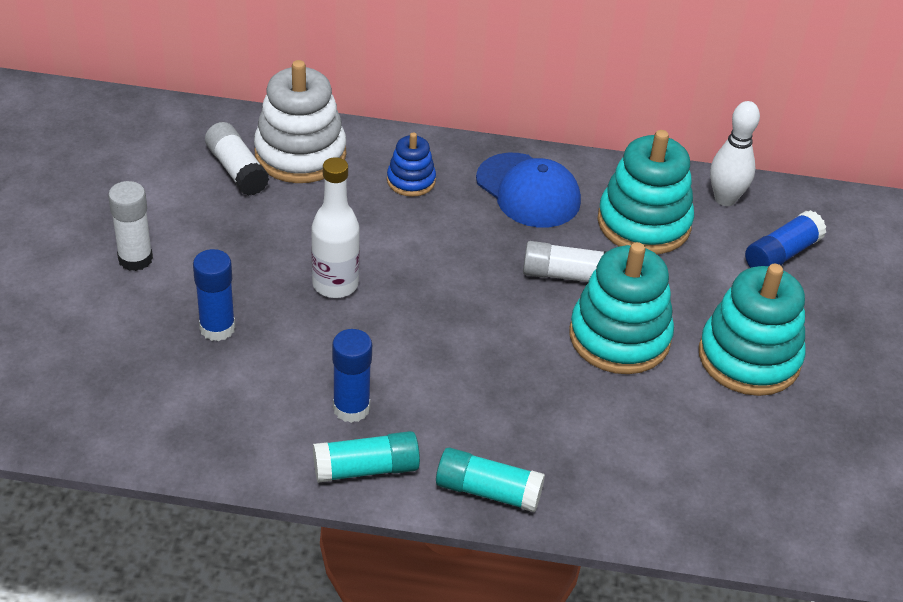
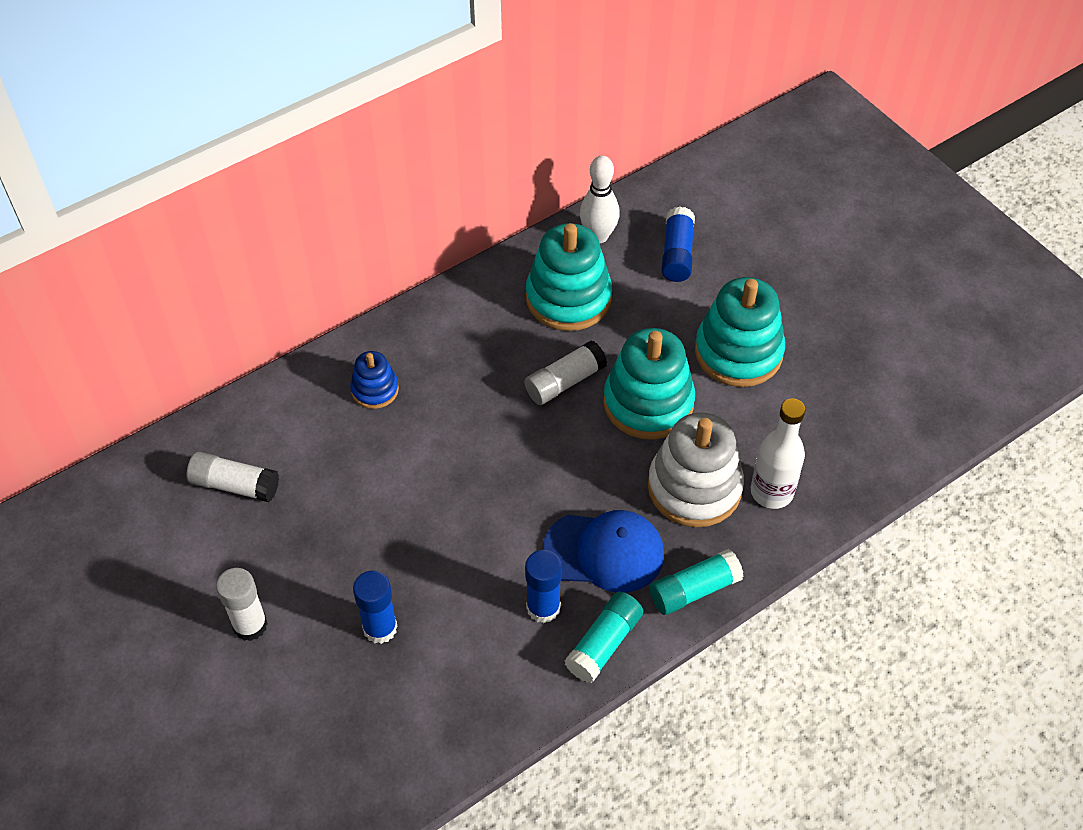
camera: 40 degrees left, 10 degrees up
(300, 154) = (267, 432): white stacking toy -> white stacking toy (694, 487)
(335, 284) = (421, 521): white bottle -> white bottle (771, 492)
(528, 191) = (465, 333): blue cap -> blue cap (604, 552)

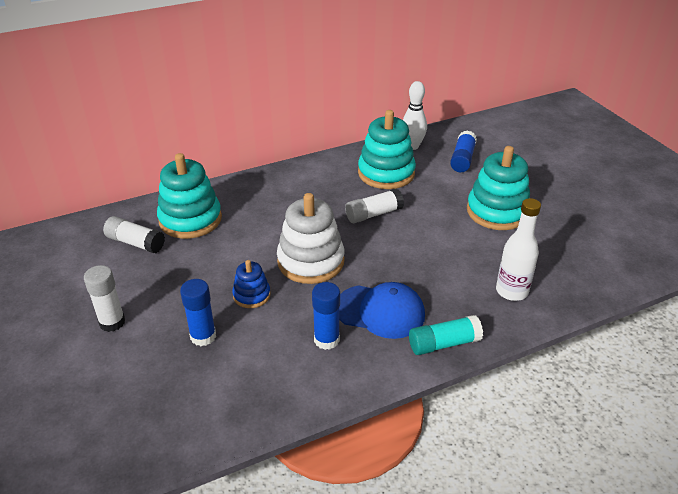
camera: 10 degrees right, 15 degrees down
(375, 390) = (246, 204): blue stacking toy -> blue stacking toy (251, 295)
(604, 643) = (367, 369): turquoise glue stick -> none
(648, 403) = (429, 231): turquoise stacking toy -> turquoise stacking toy (190, 219)
(694, 487) = (454, 282): white stacking toy -> white stacking toy (311, 261)

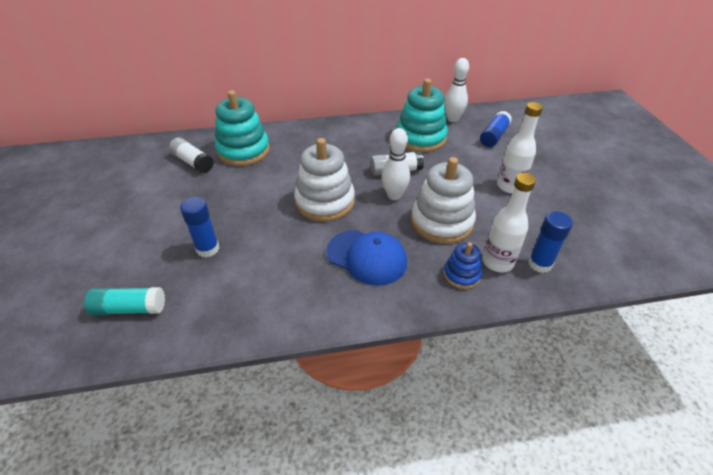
camera: 15 degrees right, 5 degrees up
(112, 322) = (144, 223): white glue stick -> none
(251, 295) = (263, 221): blue stacking toy -> blue stacking toy (461, 275)
(326, 340) = (309, 273): blue glue stick -> blue glue stick (540, 264)
(382, 241) = (394, 195): none -> white bowling pin
(442, 261) = (441, 222): none -> white stacking toy
(443, 343) = (413, 299): turquoise glue stick -> turquoise glue stick (129, 308)
(497, 211) = (509, 186): turquoise stacking toy -> white bottle

